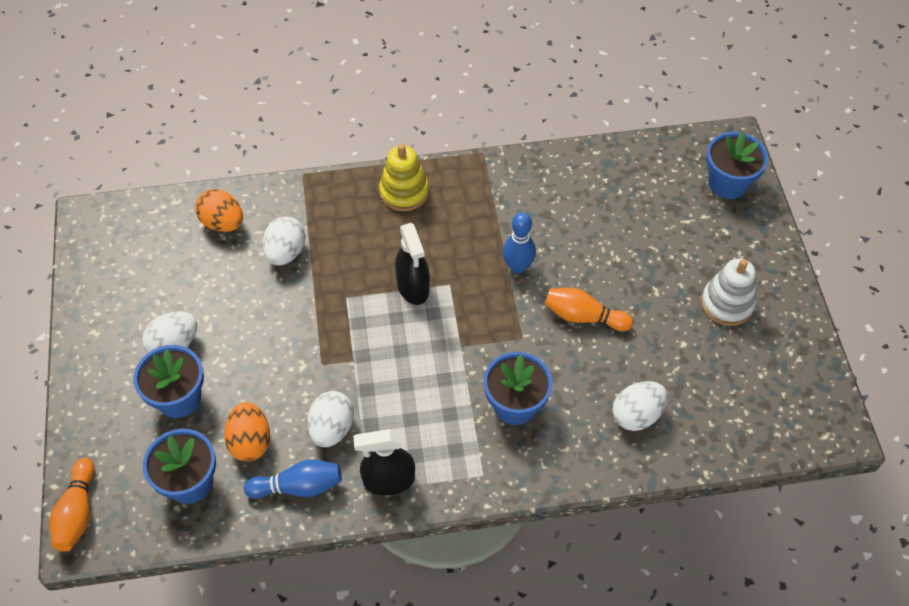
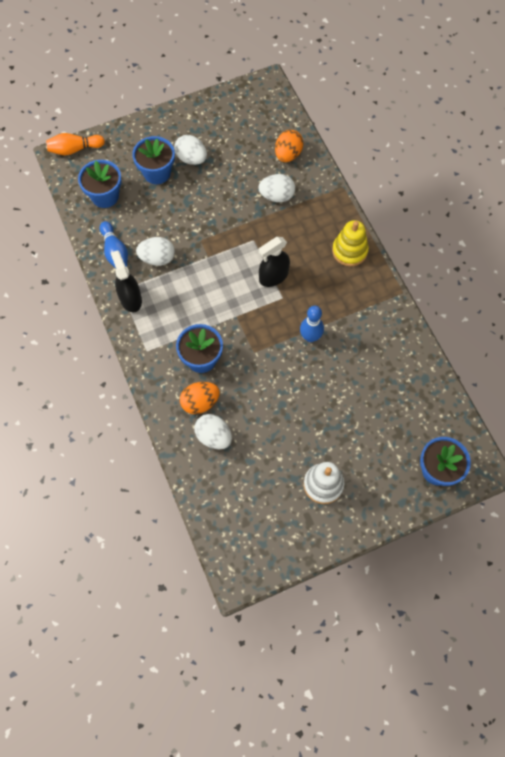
camera: 75 degrees right, 10 degrees up
(250, 441) = (138, 218): orange egg -> orange egg (200, 402)
(583, 316) = (282, 388): orange bowling pin -> none

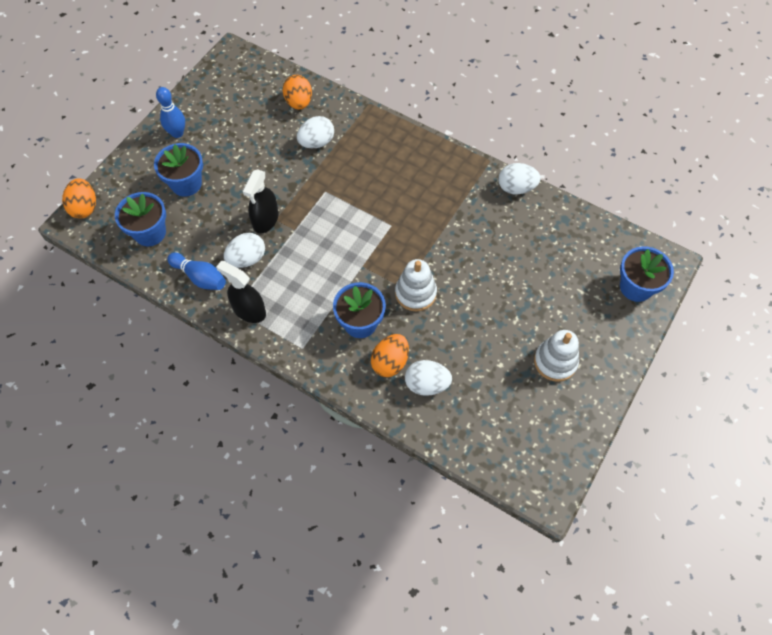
camera: 35 degrees left, 5 degrees down
(74, 149) = (84, 207): orange bowling pin -> orange egg
(191, 158) = (210, 153): white egg -> white egg (516, 188)
(259, 362) = (415, 293): none -> white stacking toy
(273, 276) = (368, 212): black spray bottle -> black spray bottle (265, 220)
(310, 337) = (442, 243): blue bowling pin -> blue bowling pin (177, 133)
(349, 251) = (418, 152): yellow stacking toy -> none

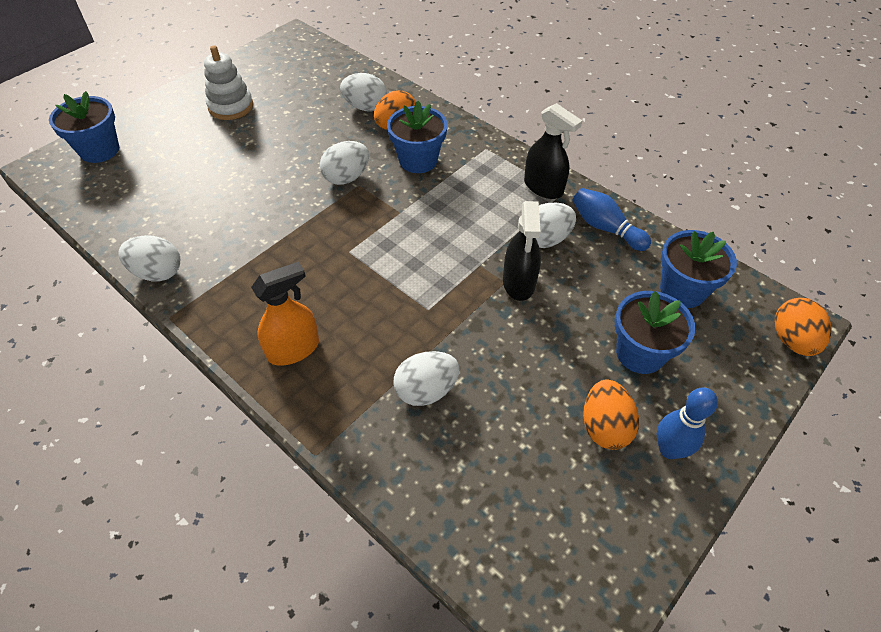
camera: 170 degrees left, 10 degrees down
(265, 220) = (519, 282): black spray bottle -> black spray bottle turned 150 degrees clockwise
(299, 102) = (444, 479): orange egg -> orange egg (604, 427)
(403, 153) = (293, 349): none -> orange spray bottle
(415, 293) = (346, 177): white stacking toy -> white egg

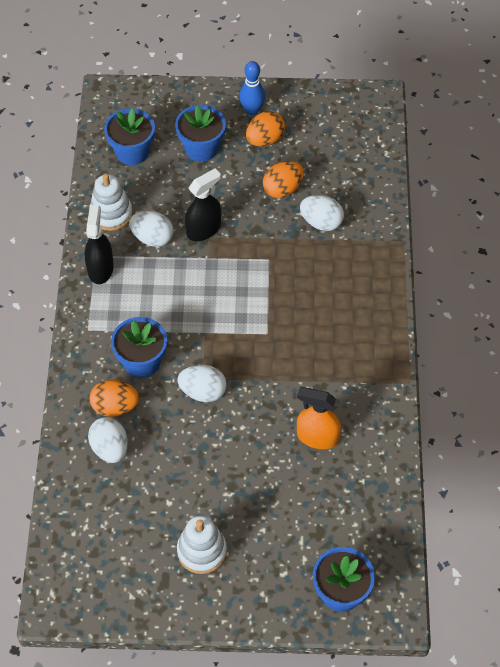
camera: 130 degrees left, 5 degrees up
(157, 272) = (390, 423): white egg -> none
(293, 349) = (361, 301): orange spray bottle -> orange spray bottle (317, 437)
(605, 228) = (111, 214): blue bowling pin -> white stacking toy
(792, 340) = (127, 92): orange egg -> orange egg (282, 189)

